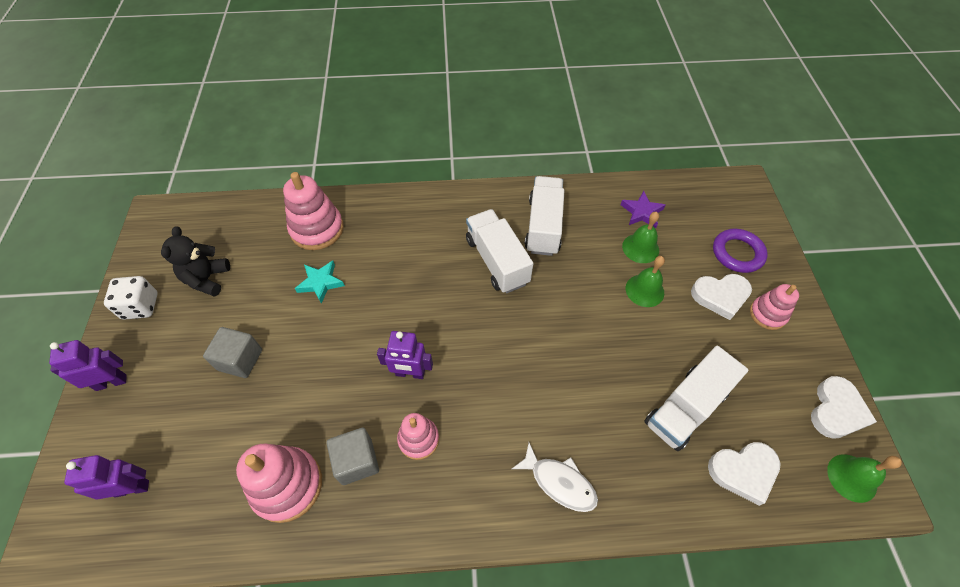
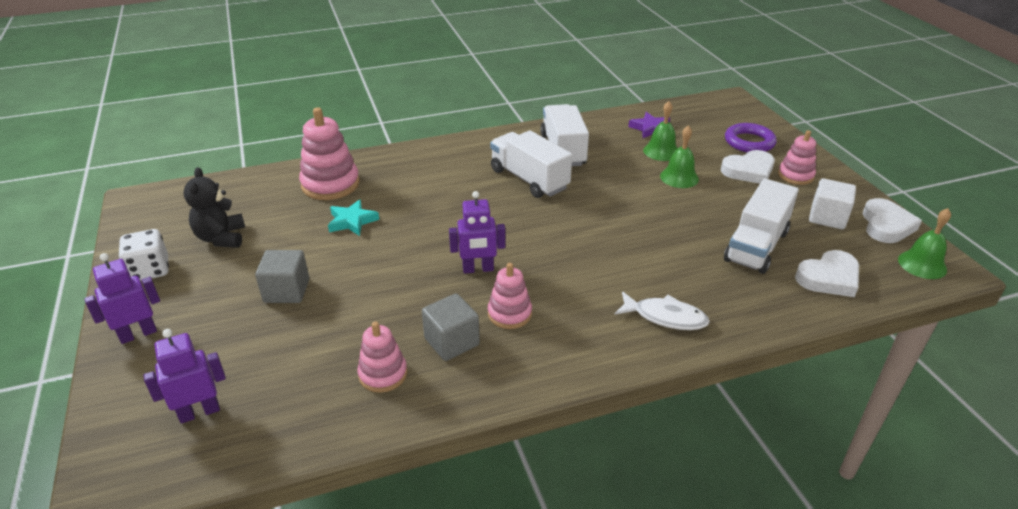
camera: 15 degrees left, 20 degrees down
(287, 485) = (383, 374): pink stacking toy -> pink stacking toy, size x0.61
(777, 384) = (827, 217): none -> white cube

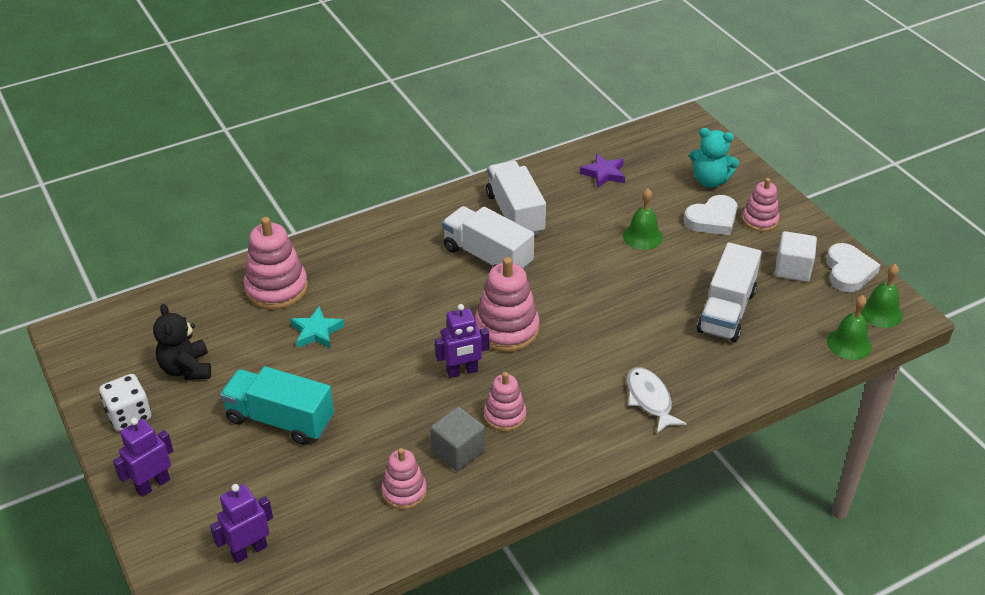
camera: 10 degrees left, 5 degrees up
(286, 291) = (280, 420): grey cube -> turquoise truck
(531, 238) = (506, 329): none -> pink stacking toy
(661, 151) = (619, 203): green bell -> green bell (849, 344)
(665, 317) = (650, 399): white fish -> white fish turned 120 degrees counterclockwise
(749, 142) = (710, 181): purple ring -> turquoise teddy bear
(829, 278) = (795, 338): white heart -> none

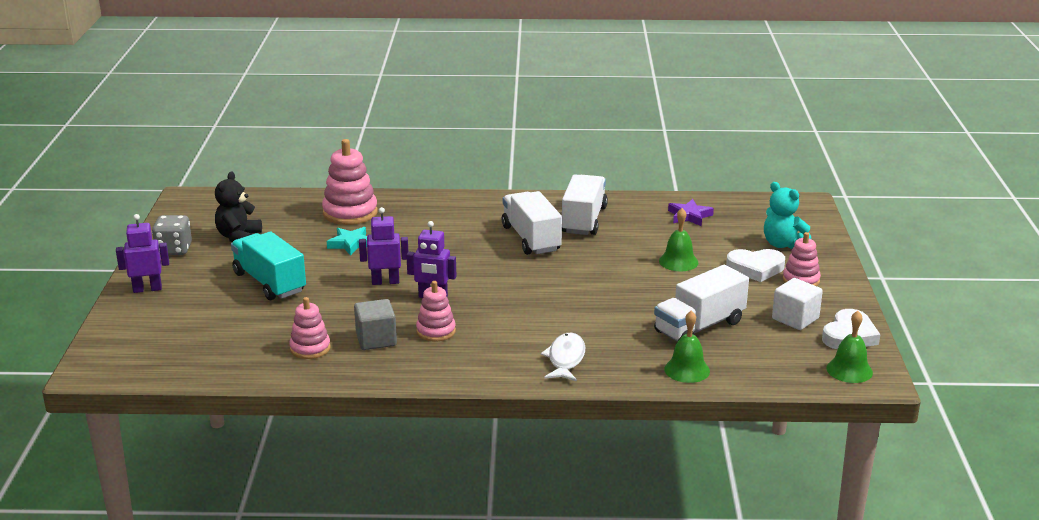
camera: 30 degrees right, 15 degrees down
(129, 415) = (174, 249): white dice -> grey dice
(249, 550) = (168, 343): purple robot -> purple robot (385, 282)
(506, 329) = (496, 284): pink stacking toy -> none
(849, 344) = (792, 380): green bell -> green bell (687, 370)

